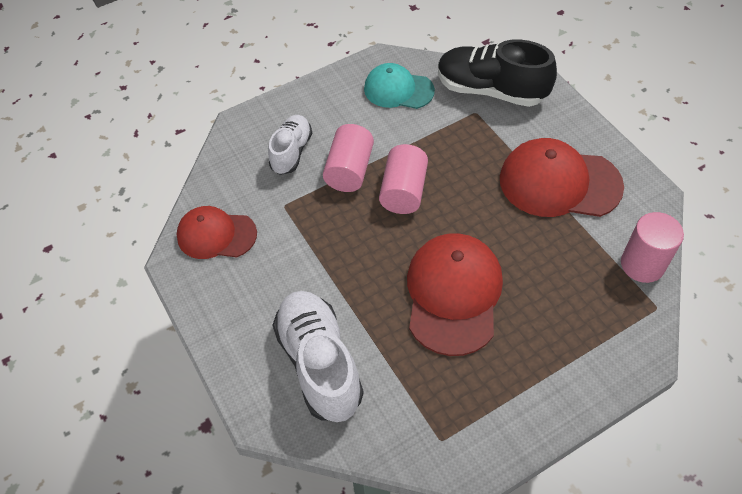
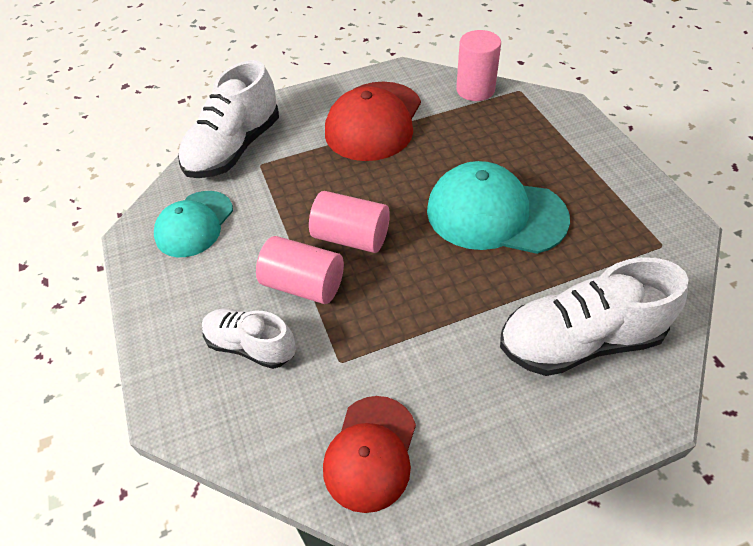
camera: 80 degrees left, 5 degrees down
(453, 294) = (495, 214): red cap -> turquoise cap
(491, 90) = (234, 149): black shoe -> white shoe

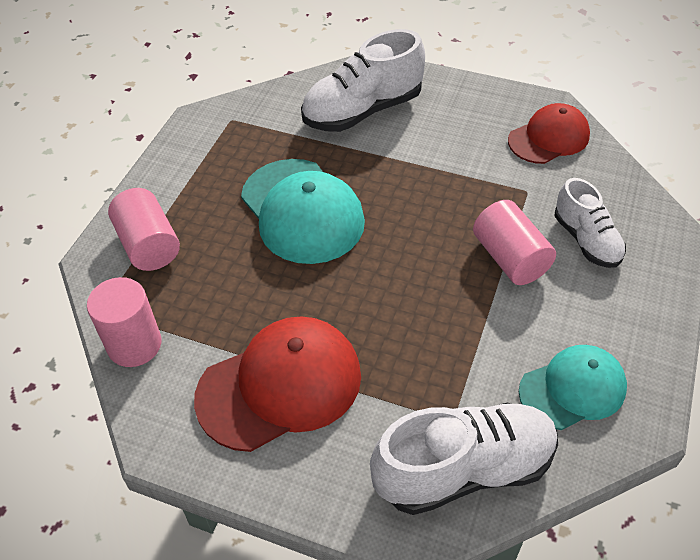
camera: 140 degrees left, 0 degrees up
(351, 237) = (435, 271): pink cylinder -> pink cylinder (149, 245)
(580, 341) = (362, 111): white shoe -> white shoe turned 120 degrees clockwise

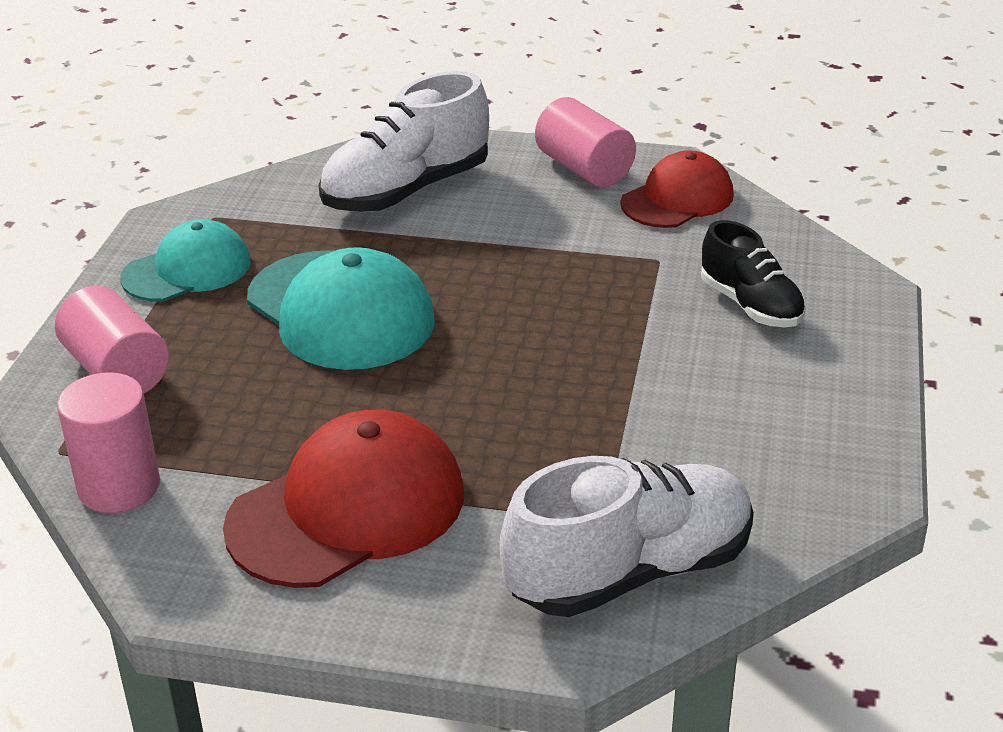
camera: 10 degrees left, 15 degrees down
(510, 258) = (649, 335): pink cylinder -> pink cylinder (584, 168)
(572, 389) = (763, 468): turquoise cap -> turquoise cap (187, 270)
(586, 240) = (750, 305): white shoe -> black shoe

